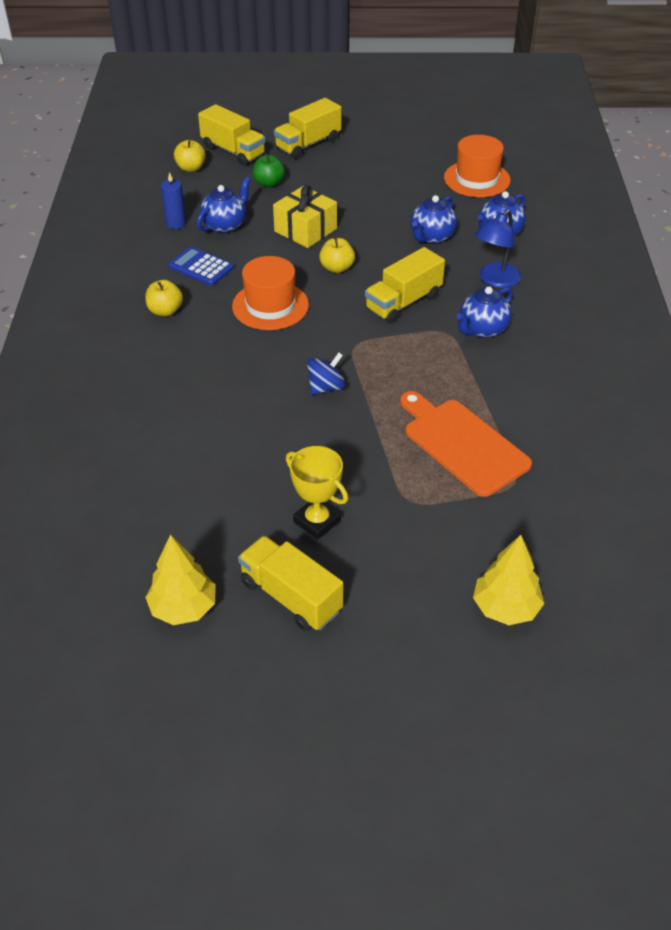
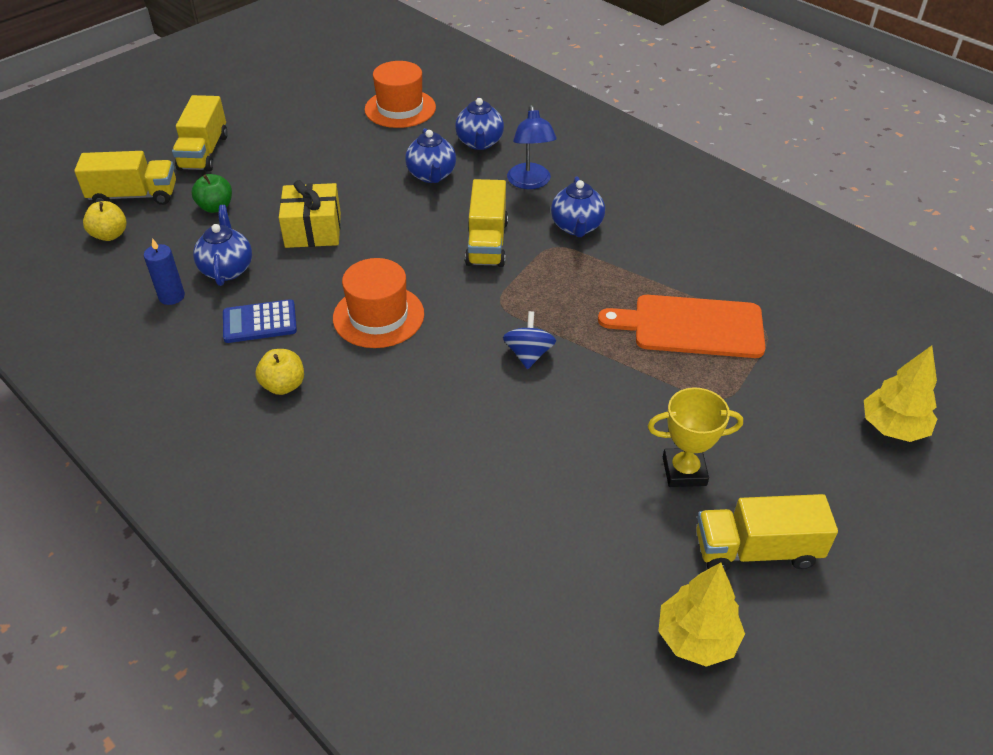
camera: 45 degrees left, 0 degrees up
(337, 268) = (390, 247): yellow apple -> none

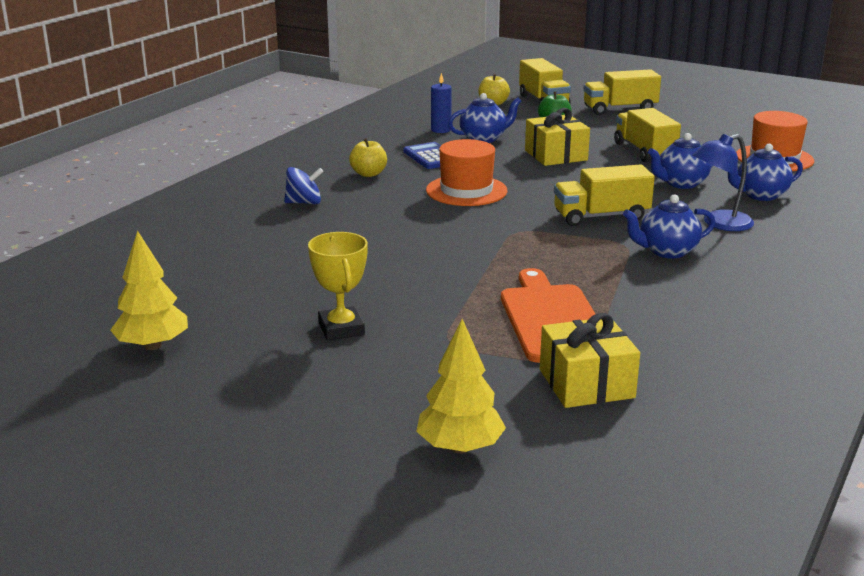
camera: 75 degrees right, 20 degrees down
(528, 354) = (457, 249): blue spinning top -> blue spinning top (304, 203)
(756, 550) = (254, 369): yellow truck -> yellow truck (644, 152)
(800, 334) = (586, 383): none -> yellow gift

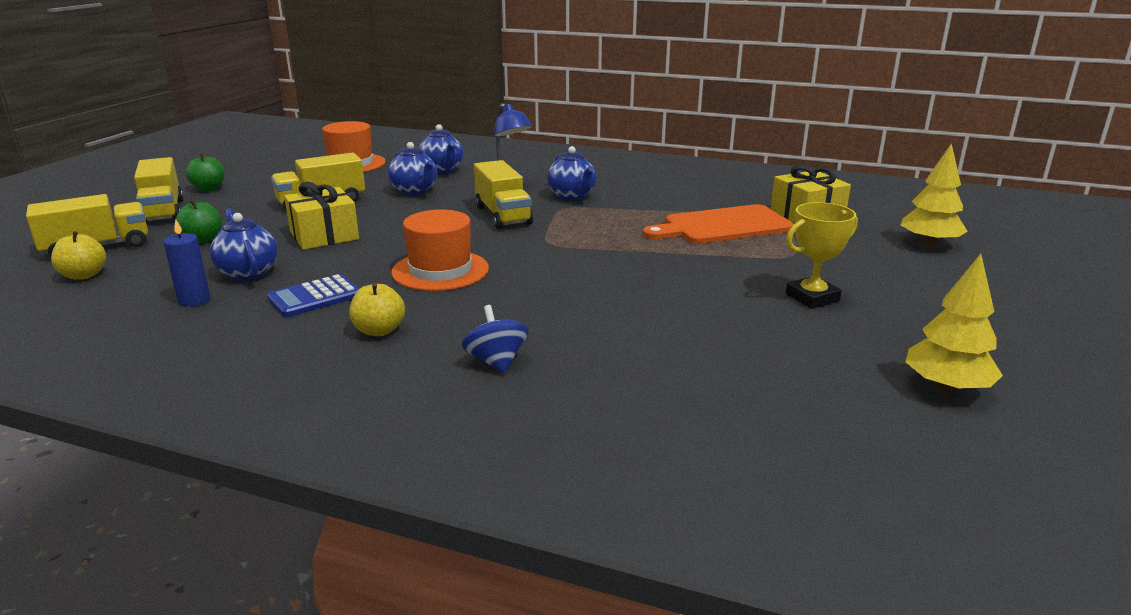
camera: 100 degrees left, 0 degrees up
(682, 116) = (208, 188): none -> green apple

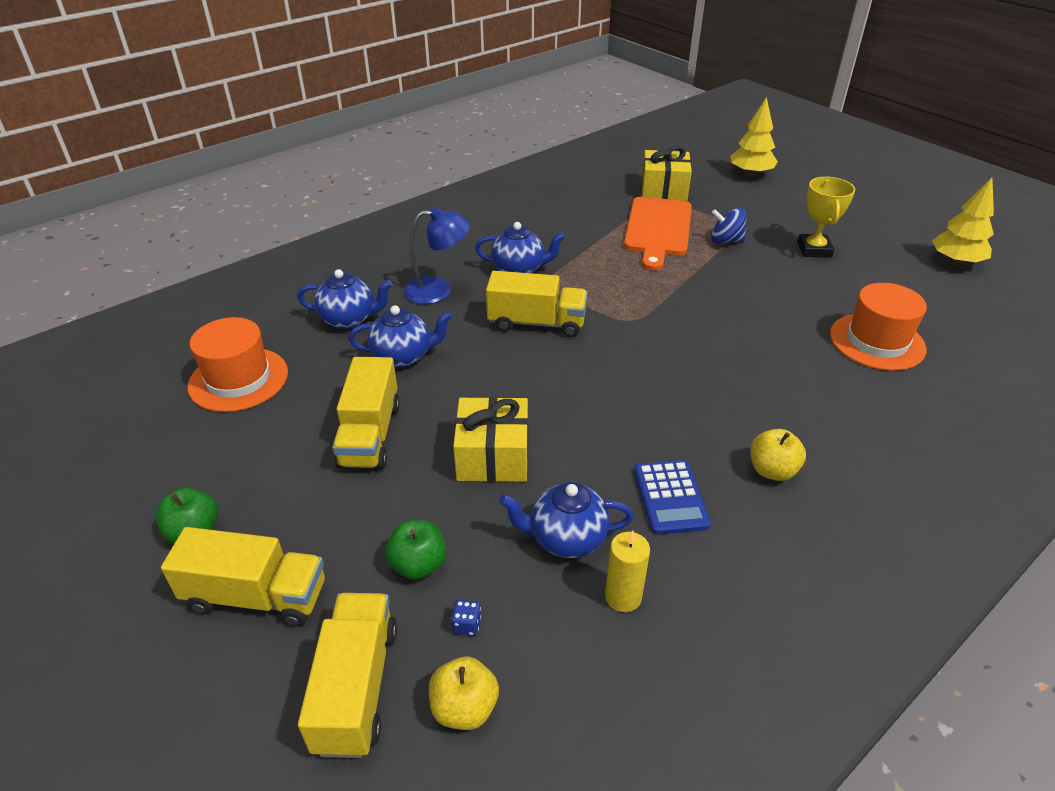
camera: 60 degrees left, 15 degrees up
(153, 262) = (466, 625): none -> blue dice
(194, 300) = (623, 597): blue candle -> yellow candle
(440, 270) = (654, 399): orange hat -> orange hat (877, 341)
(496, 361) = (859, 420): blue spinning top -> blue spinning top (726, 241)

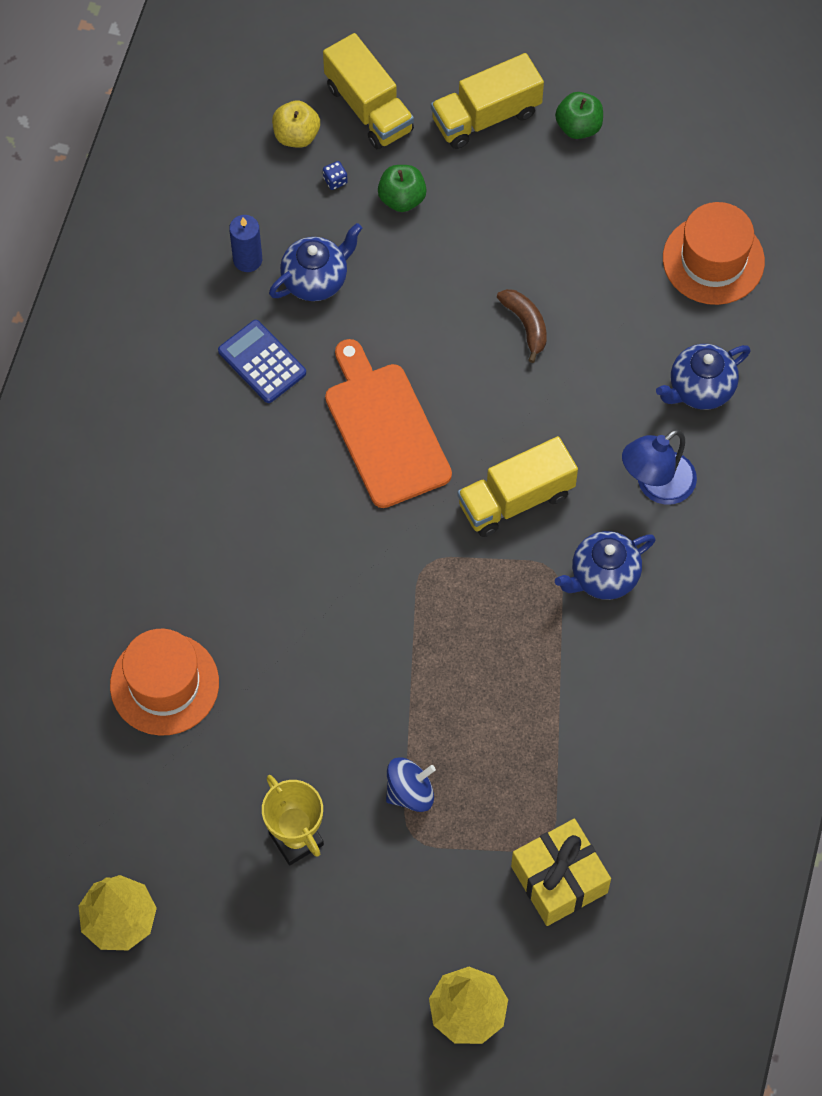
camera: 145 degrees right, 25 degrees up
(370, 435) = (542, 276): yellow truck -> none
(403, 356) = (600, 375): blue teapot -> none
(420, 410) = (526, 325): none -> brown banana
(493, 456) = (426, 317): yellow gift -> none
(623, 597) = (247, 259): yellow candle -> blue candle
(658, 229) = (505, 766): orange cutting board -> orange cutting board (385, 429)
(772, 470) = (196, 439): yellow apple -> none

